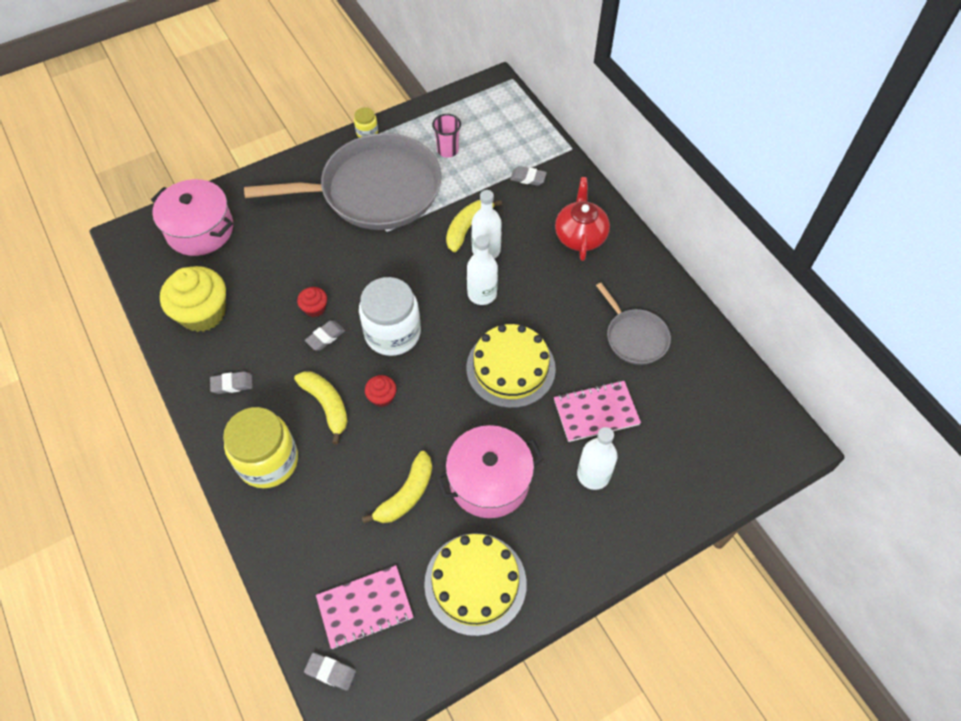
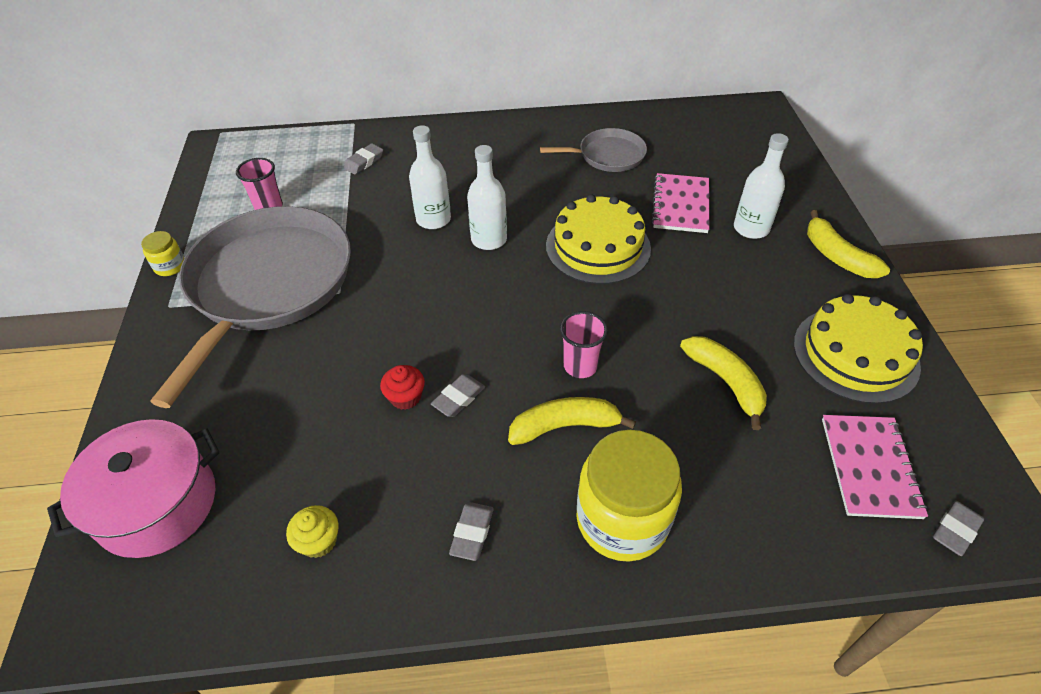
camera: 65 degrees left, 10 degrees down
(203, 313) = (319, 541): yellow cupcake -> yellow cupcake, size x0.47
(325, 337) = (458, 398): grey eraser -> grey eraser turned 60 degrees clockwise
(382, 397) = (580, 366): red cupcake -> pink cup
(392, 333) = (494, 330): white jar -> none
(467, 228) = (391, 224): yellow banana -> yellow banana (837, 256)
(489, 481) = (732, 305): pink pot -> none
(580, 235) = (466, 151): red teapot -> none

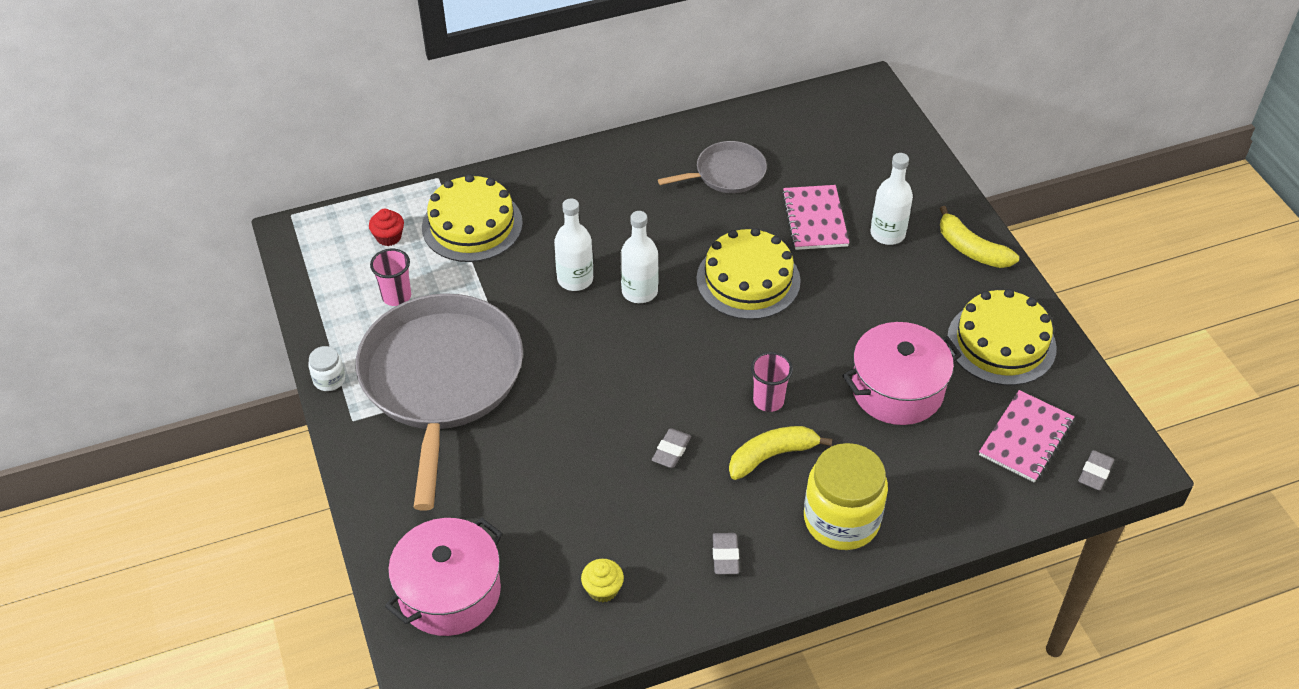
camera: 15 degrees left, 0 degrees up
(170, 266) = (329, 379): yellow jar -> white jar
(364, 162) = (472, 225): grey eraser -> yellow cake
(405, 397) = (623, 459): red cupcake -> red cupcake (389, 237)
(725, 382) = (897, 390): yellow banana -> pink pot
(869, 467) = (1026, 438): pink notebook -> pink notebook turned 45 degrees clockwise

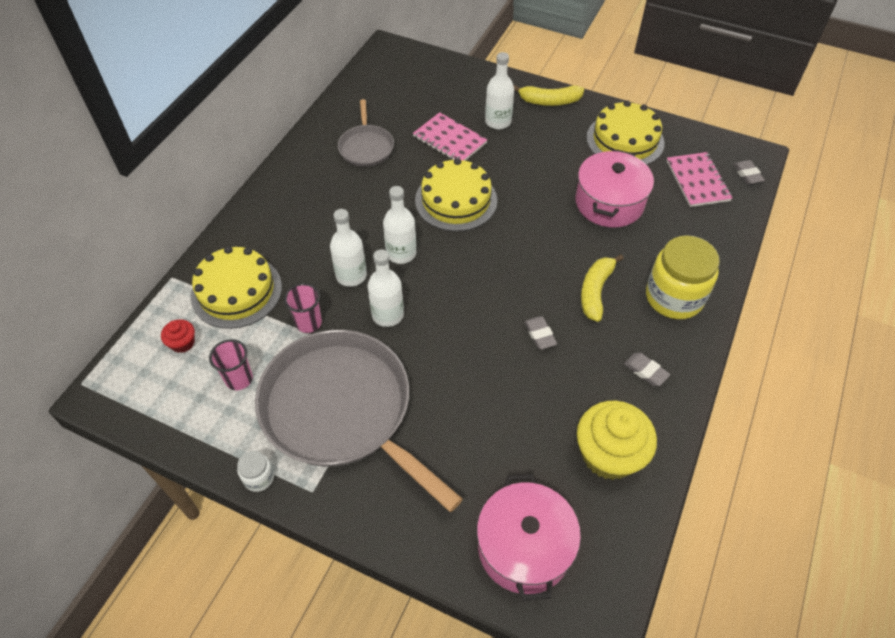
camera: 45 degrees left, 5 degrees up
(565, 334) = (387, 315): none -> white bottle
(603, 589) = (609, 454): yellow cupcake -> yellow cupcake, size x2.13
(726, 173) = (366, 147): grey pan -> grey pan turned 150 degrees clockwise
(768, 400) = (554, 261): pink cup -> pink cup (308, 323)

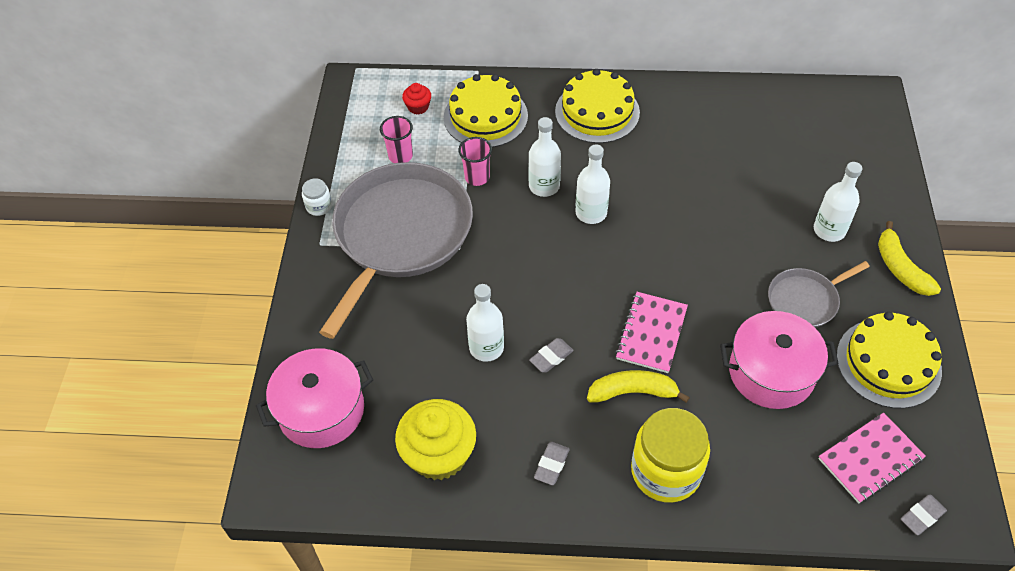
camera: 70 degrees right, 0 degrees up
(366, 147) = (712, 135): grey pan -> grey pan (805, 300)
(387, 315) = (514, 229): white bottle -> white bottle (486, 348)
(449, 140) = (770, 197): pink notebook -> pink notebook (651, 333)
(456, 200) = (686, 232): yellow cake -> yellow cake (597, 112)

